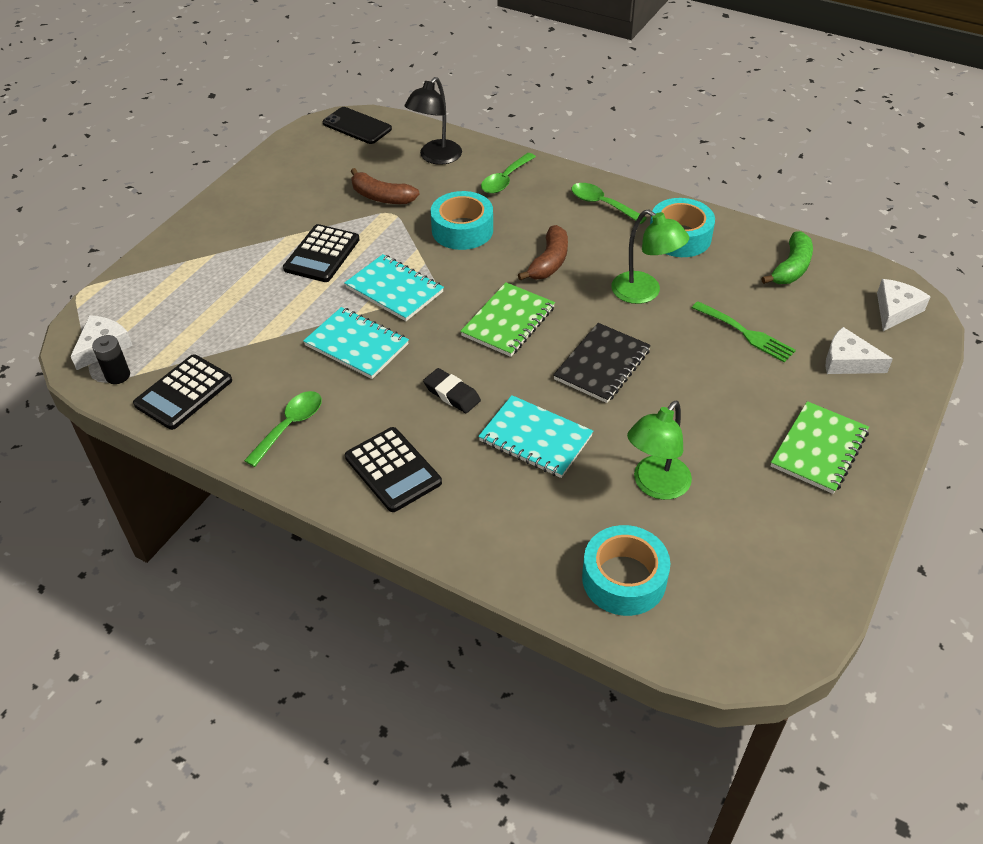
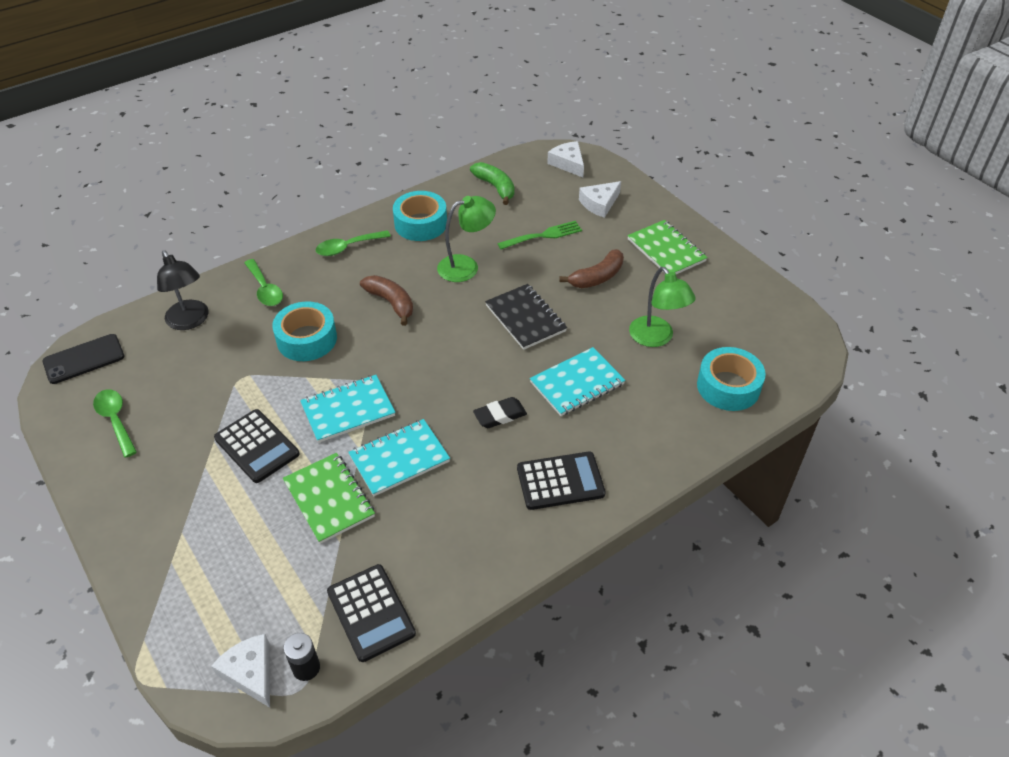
camera: 65 degrees left, 0 degrees up
(290, 426) = (468, 538): green spoon -> green spoon (116, 420)
(381, 197) = (212, 377): brown banana -> brown banana (597, 277)
(508, 322) = (442, 352): green notebook -> green notebook (329, 499)

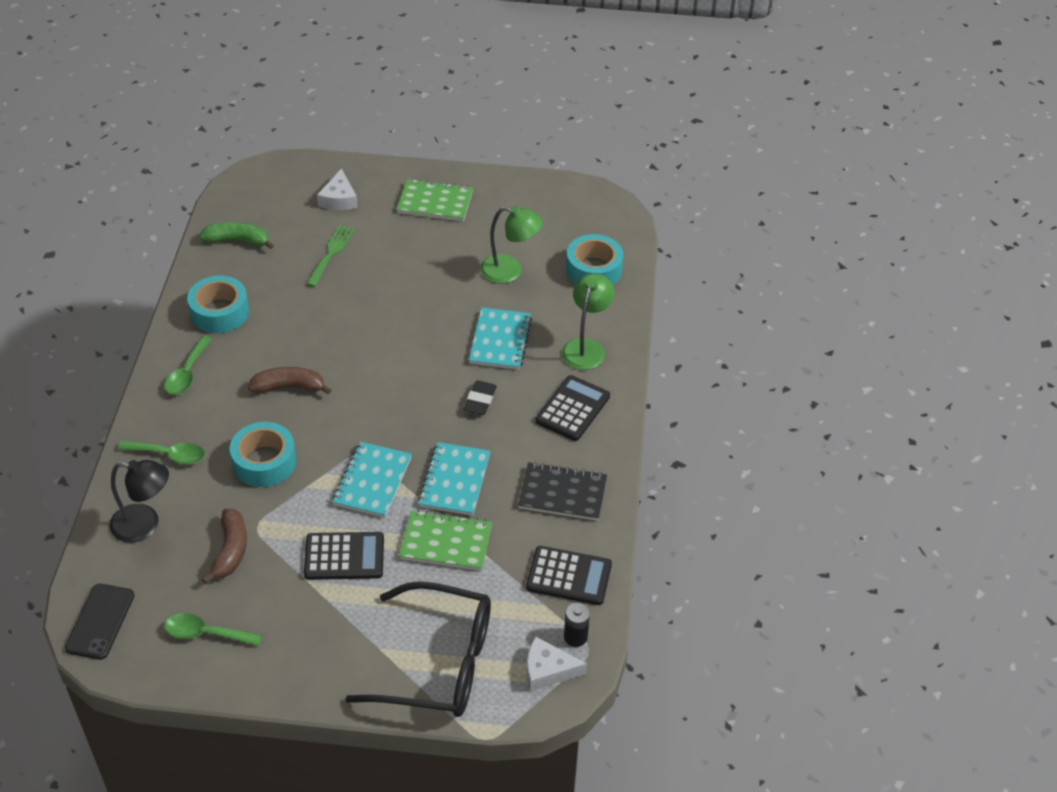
camera: 50 degrees left, 0 degrees up
(196, 584) = (438, 663): none -> black glasses
(466, 266) = (306, 318): green lamp -> green lamp (586, 347)
(525, 318) = (405, 323): black notebook -> black notebook (562, 493)
(568, 163) = (268, 181): white cheese -> none
(597, 277) = (414, 257): brown banana -> brown banana (231, 551)

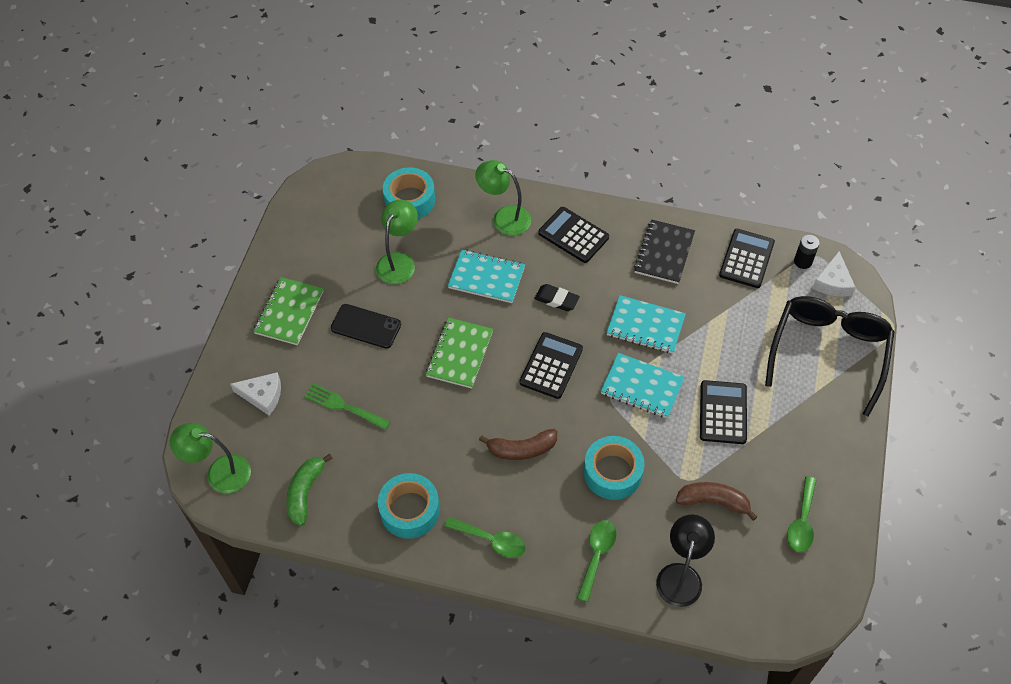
camera: 80 degrees left, 10 degrees up
(100, 621) = (789, 610): black phone -> black phone (366, 326)
(257, 185) = (219, 472): none -> green lamp
(289, 387) = (521, 449): brown banana -> brown banana turned 105 degrees counterclockwise
(392, 402) = (551, 366): none -> black calculator
(446, 542) = (710, 337): green notebook -> green notebook (459, 354)

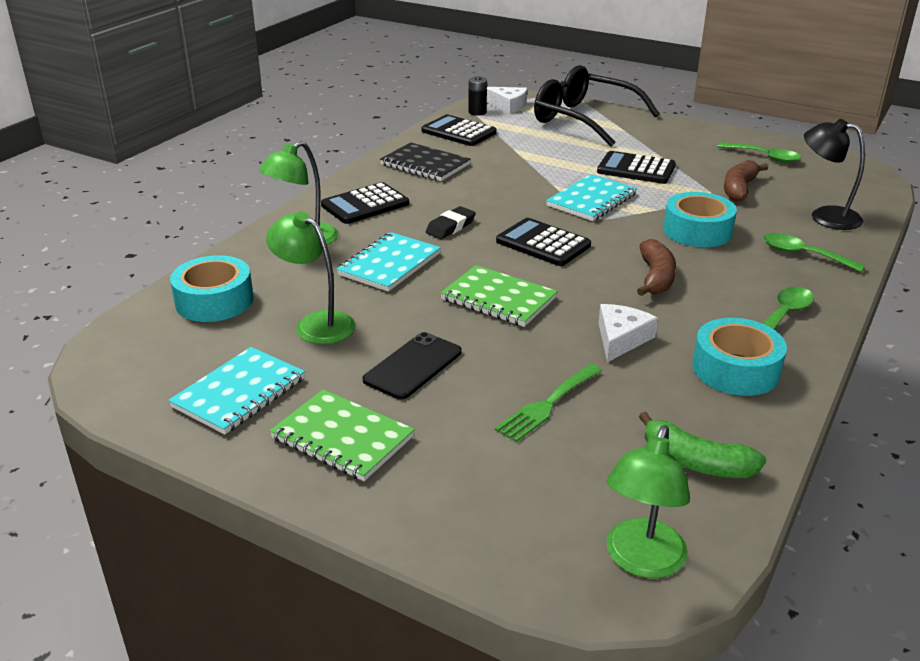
camera: 75 degrees left, 25 degrees down
(262, 396) = (497, 488): white cheese -> white cheese (621, 339)
(645, 326) = (514, 187): turquoise notebook -> turquoise notebook (239, 393)

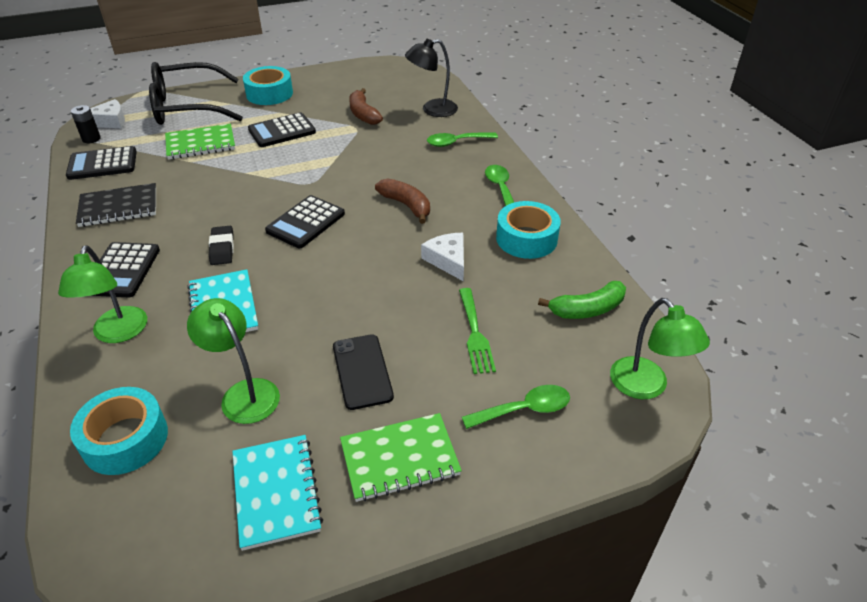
camera: 50 degrees left, 10 degrees up
(316, 323) = (244, 393): green lamp -> green lamp turned 60 degrees clockwise
(498, 299) = (339, 282): green notebook -> green notebook (200, 144)
(543, 243) = (306, 222): black calculator -> black calculator turned 45 degrees counterclockwise
(591, 200) = (288, 171): turquoise notebook -> none
(697, 231) = (382, 158): turquoise tape -> turquoise tape (269, 94)
(764, 157) = (345, 83): green spoon -> green spoon (524, 409)

